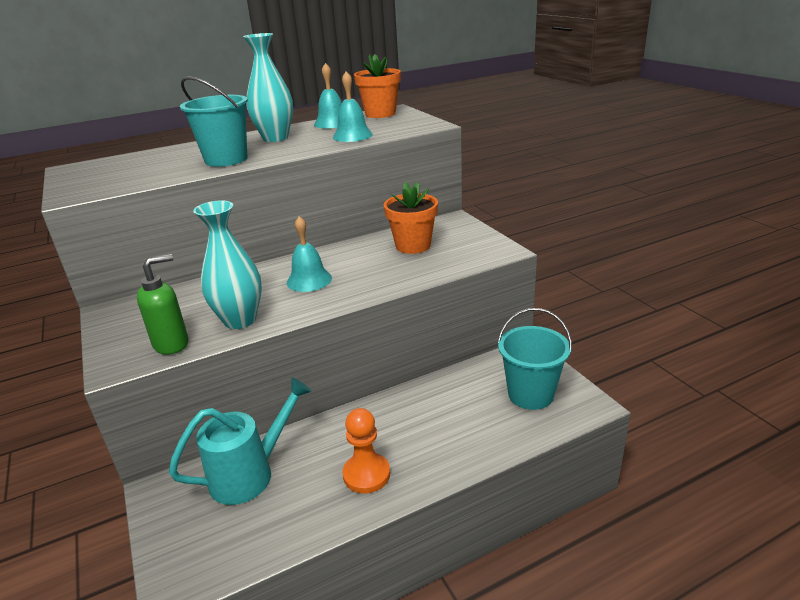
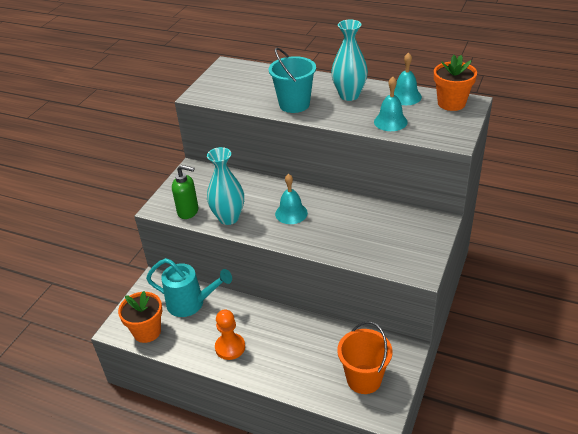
camera: 50 degrees right, 10 degrees up
(413, 246) = (379, 227): orange flower pot -> orange flower pot (147, 331)
(530, 394) = (364, 379): turquoise bucket -> orange bucket

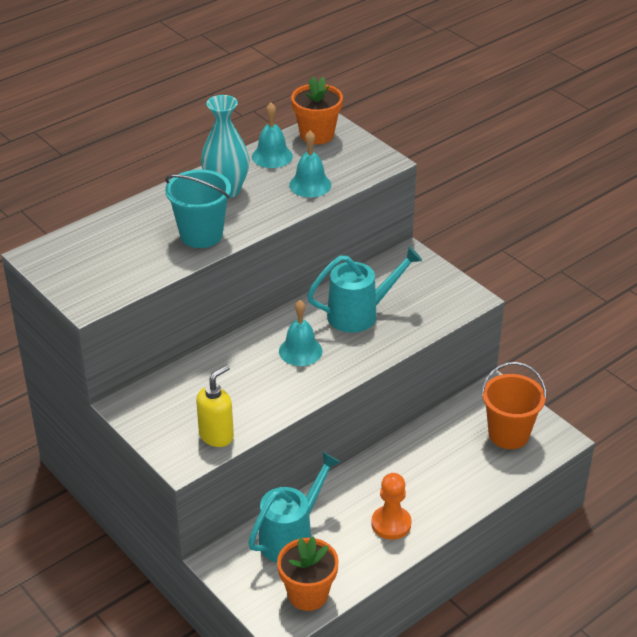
camera: 65 degrees left, 0 degrees up
(188, 211) = (216, 436): green soap dispenser -> yellow soap dispenser
(228, 218) = (262, 404): turquoise vase -> none
(351, 224) = (360, 314): none -> turquoise watering can

